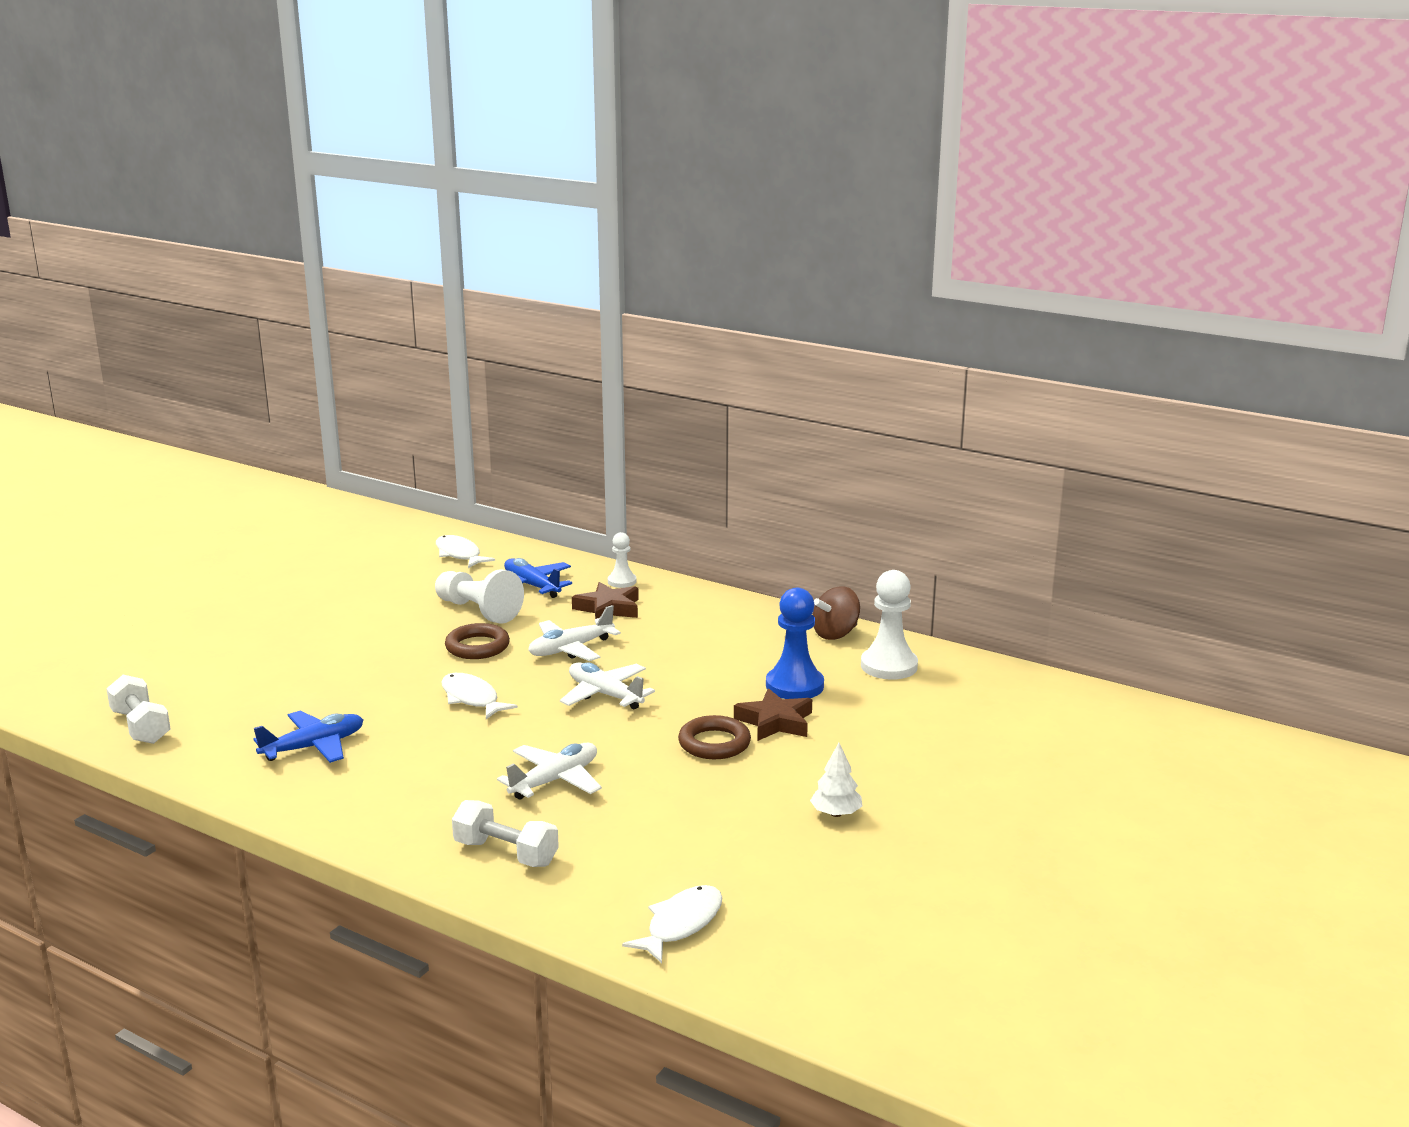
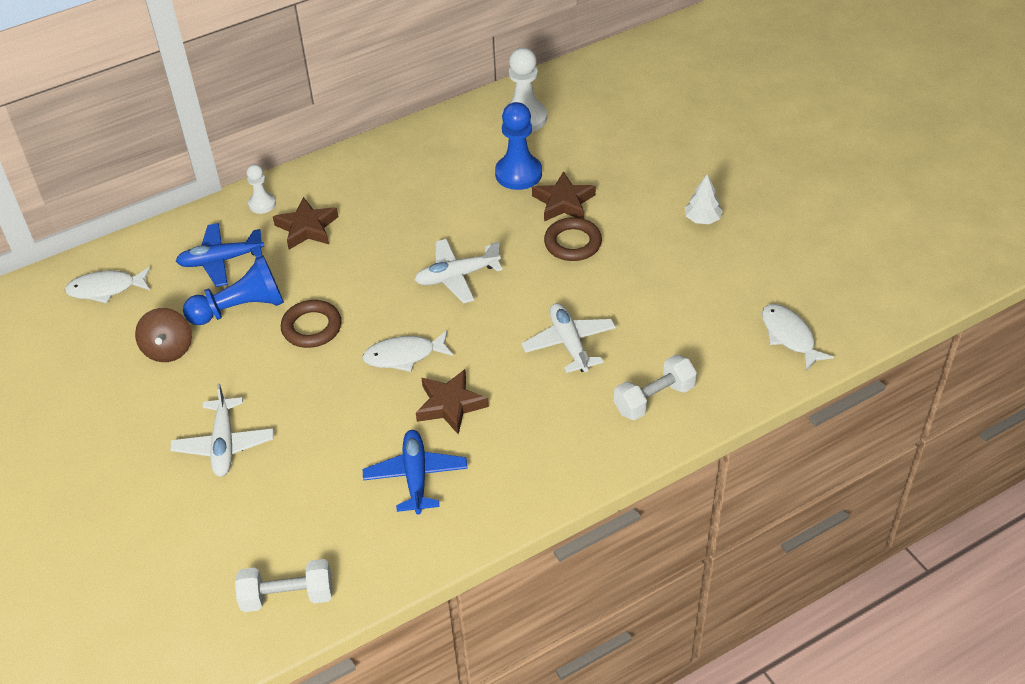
camera: 60 degrees left, 25 degrees up
(420, 739) = (450, 405): none -> brown star
(478, 611) = (240, 308): white pawn -> blue pawn
(570, 649) = (363, 272): white plane -> white plane (224, 444)
(835, 634) = (455, 124): brown spinning top -> brown spinning top (168, 349)

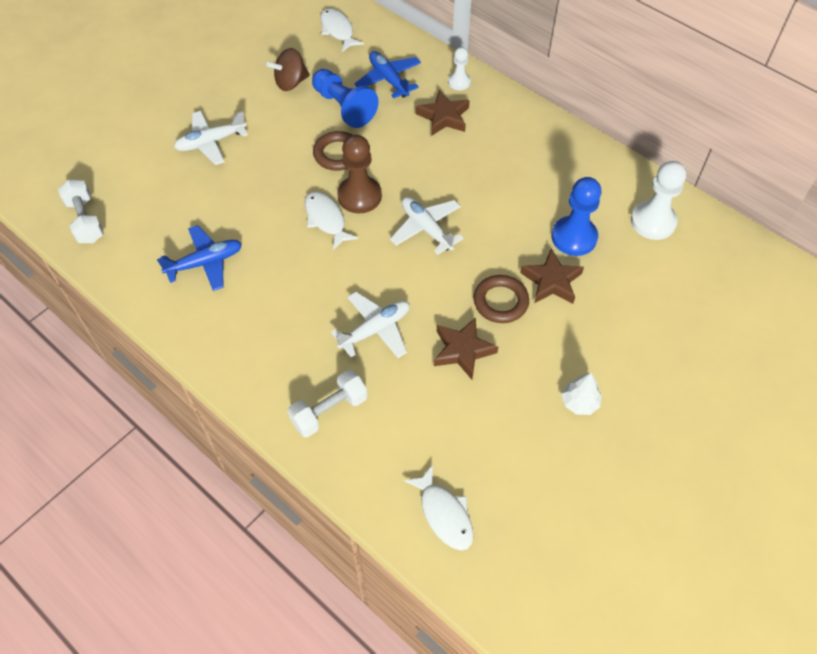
camera: 70 degrees right, 10 degrees up
(384, 321) = (359, 196): none -> brown pawn
(450, 405) = (282, 264): brown star -> brown star (462, 350)
(654, 399) = (329, 411): white dumbbell -> white dumbbell turned 75 degrees counterclockwise
(789, 336) = (444, 514): white fish -> white fish turned 105 degrees clockwise

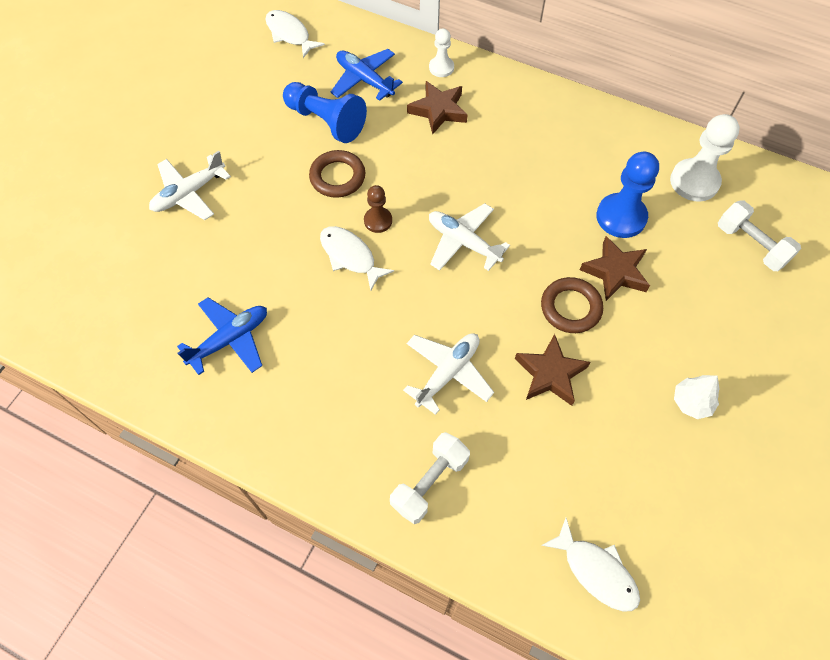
camera: 15 degrees left, 5 degrees up
(85, 220) = (71, 321): white dumbbell -> white dumbbell (751, 245)
(291, 83) = (257, 105): brown spinning top -> none
(359, 196) = (378, 221): brown pawn -> brown pawn, size x0.57

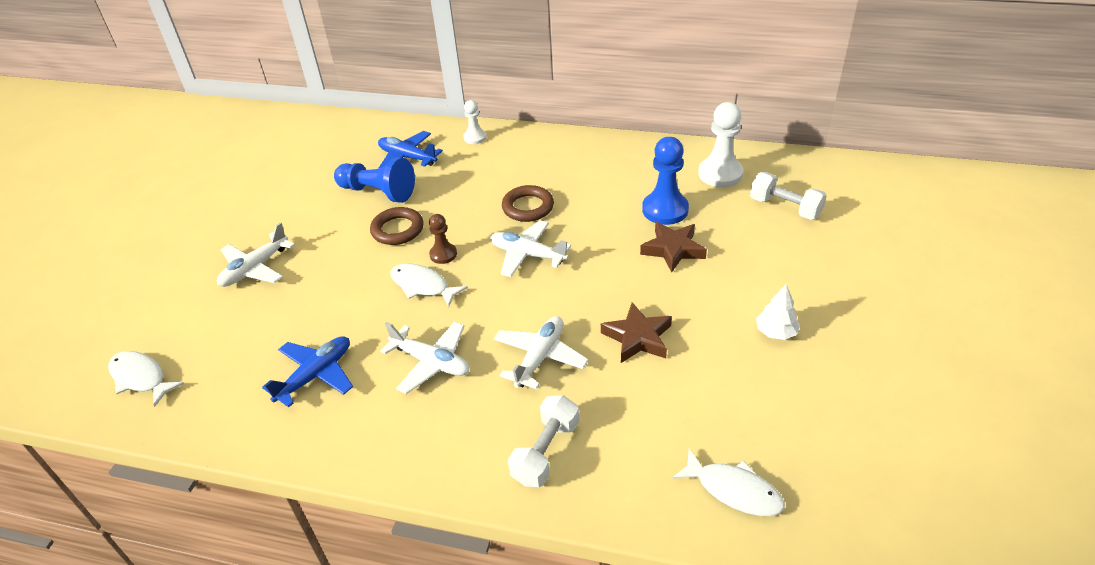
camera: 10 degrees left, 20 degrees down
(290, 34) = (332, 138): white fish -> white fish (141, 378)
(342, 352) = (431, 362): none -> white plane
(438, 110) = (480, 166): brown star -> none
(570, 308) = (641, 284): brown ring -> brown ring (528, 207)

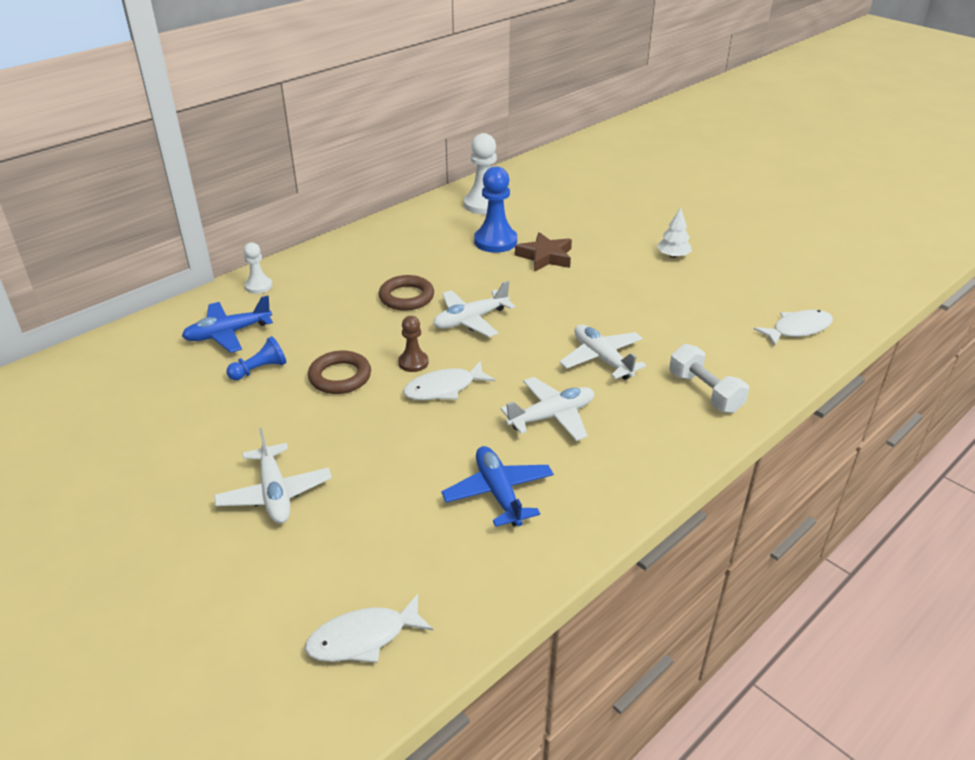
camera: 60 degrees left, 5 degrees down
(378, 192) = (259, 370): blue pawn -> blue pawn, size x0.57
(637, 338) = (624, 308): brown star -> none
(785, 207) = (554, 200): white dumbbell -> none

